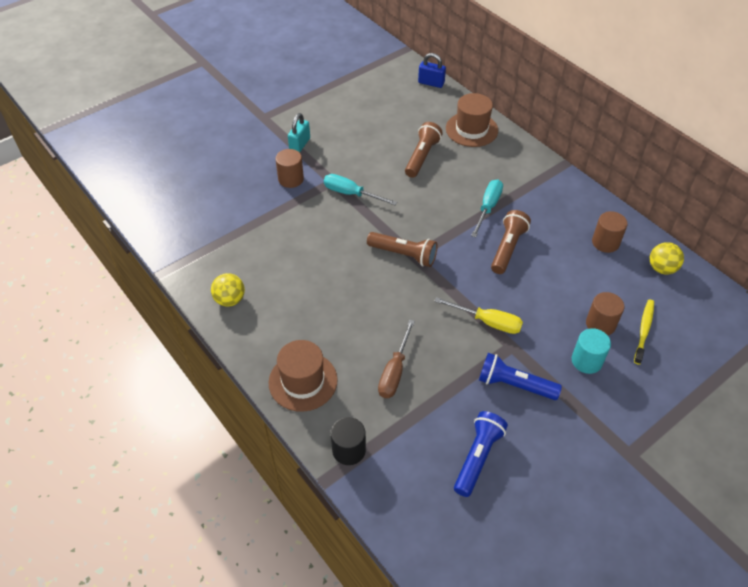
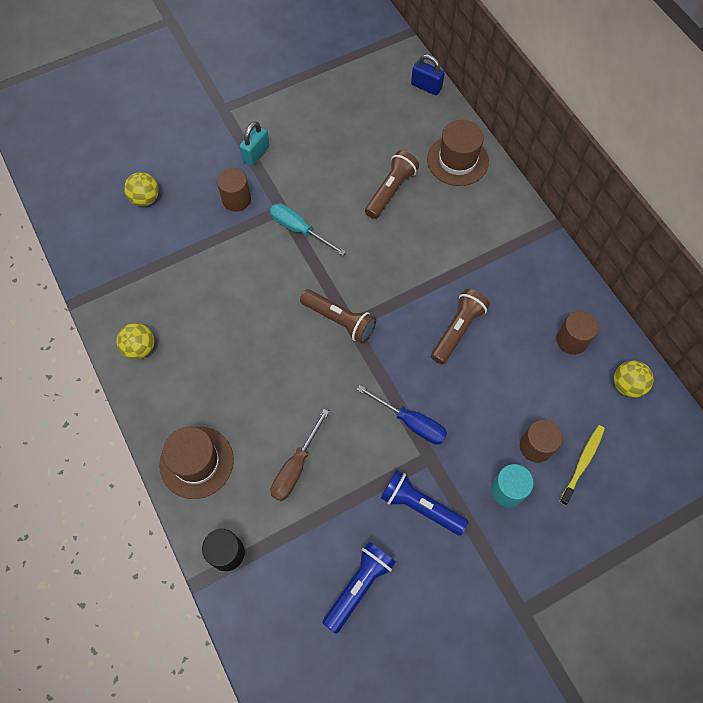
camera: 10 degrees right, 15 degrees up
(210, 188) = (145, 198): none -> yellow ball
(487, 322) = (411, 422): yellow screwdriver -> blue screwdriver
(488, 207) = (449, 272): turquoise screwdriver -> none

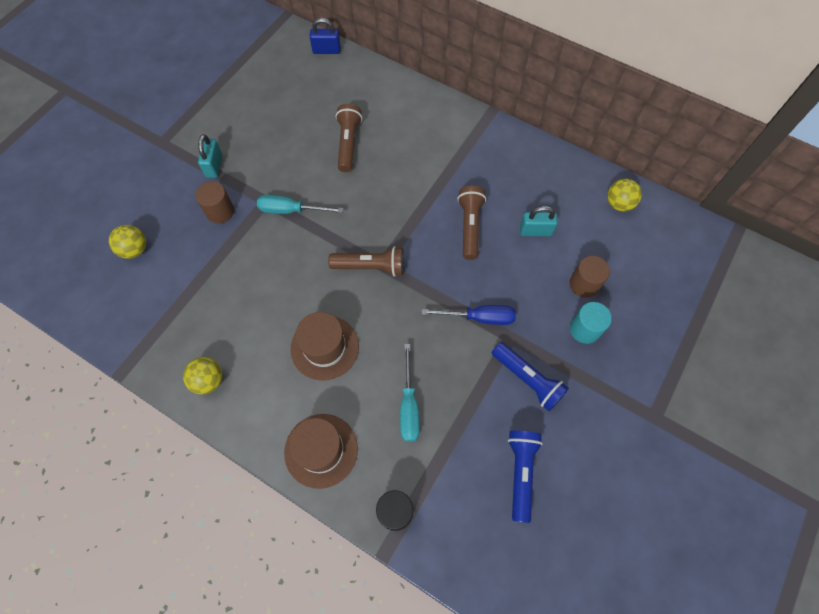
camera: 30 degrees left, 0 degrees up
(296, 467) = (409, 405): brown screwdriver -> turquoise screwdriver
(420, 506) = (528, 380): blue flashlight -> blue flashlight turned 135 degrees counterclockwise
(457, 160) = (387, 96): brown hat -> brown hat (325, 347)
(520, 368) = (535, 231): none -> turquoise padlock
(571, 340) = (559, 191): brown cylinder -> none
(582, 463) = (624, 278): yellow toothbrush -> none

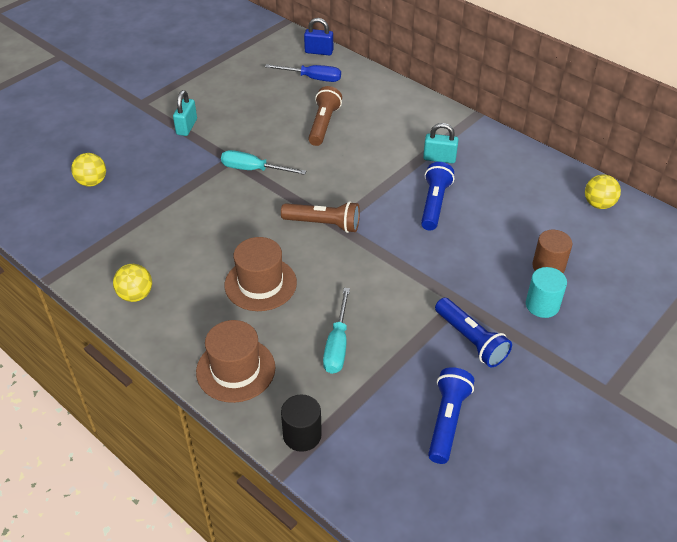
camera: 10 degrees right, 20 degrees down
(220, 211) = (183, 162): brown cylinder -> none
(470, 226) = (434, 204): brown flashlight -> blue flashlight
(479, 317) = (428, 280): blue screwdriver -> blue screwdriver (312, 78)
(535, 231) = (503, 216): turquoise padlock -> turquoise padlock (439, 158)

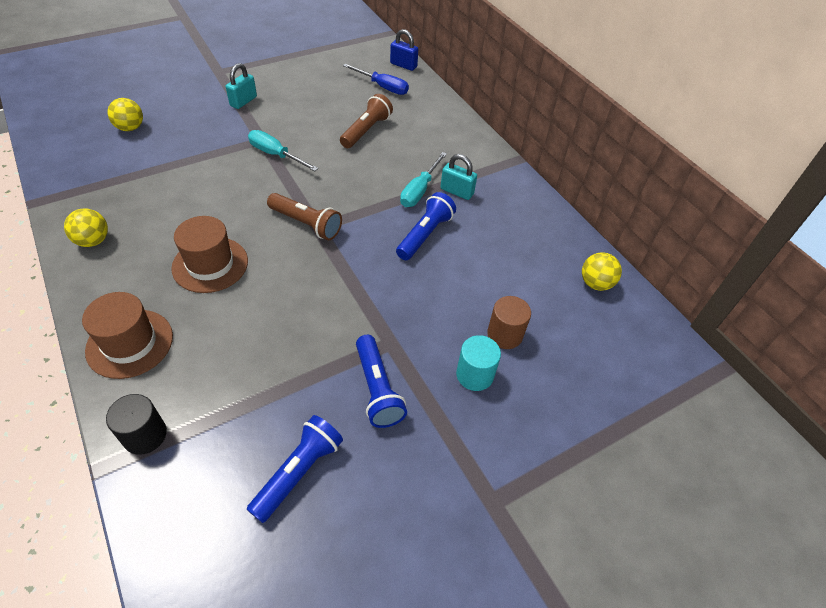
camera: 15 degrees right, 5 degrees up
(337, 345) = (241, 349): turquoise screwdriver -> turquoise screwdriver (419, 190)

